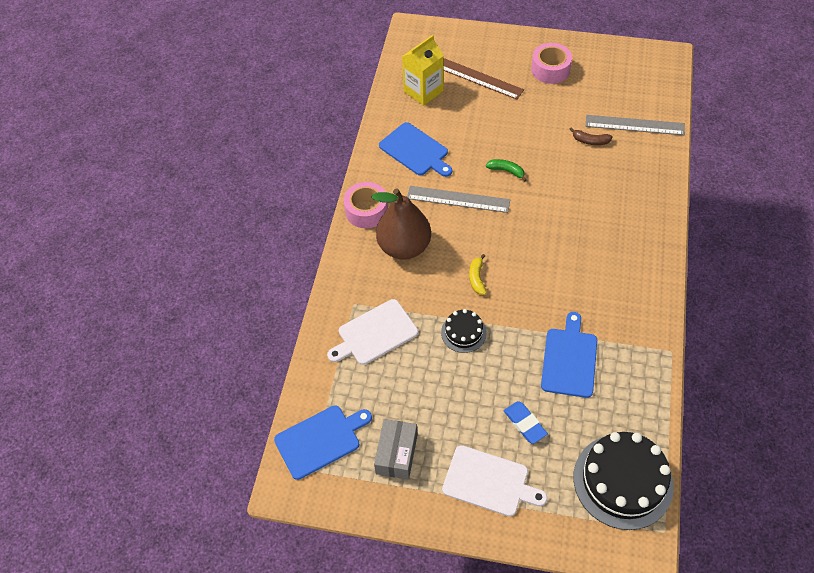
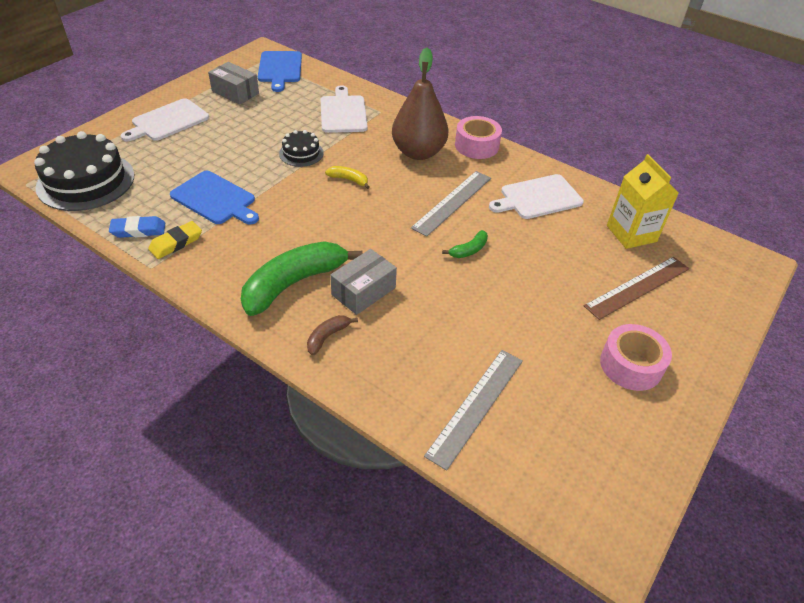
camera: 110 degrees right, 10 degrees down
(415, 151) = (538, 197): blue cutting board -> white cutting board
(524, 424) = (189, 153): blue eraser -> blue eraser (138, 230)
(590, 141) = (473, 343): brown banana -> brown banana (327, 337)
(591, 212) = (363, 291): none -> grey box
(615, 254) = (294, 283): none -> green banana
(636, 352) = (176, 243): none -> yellow eraser

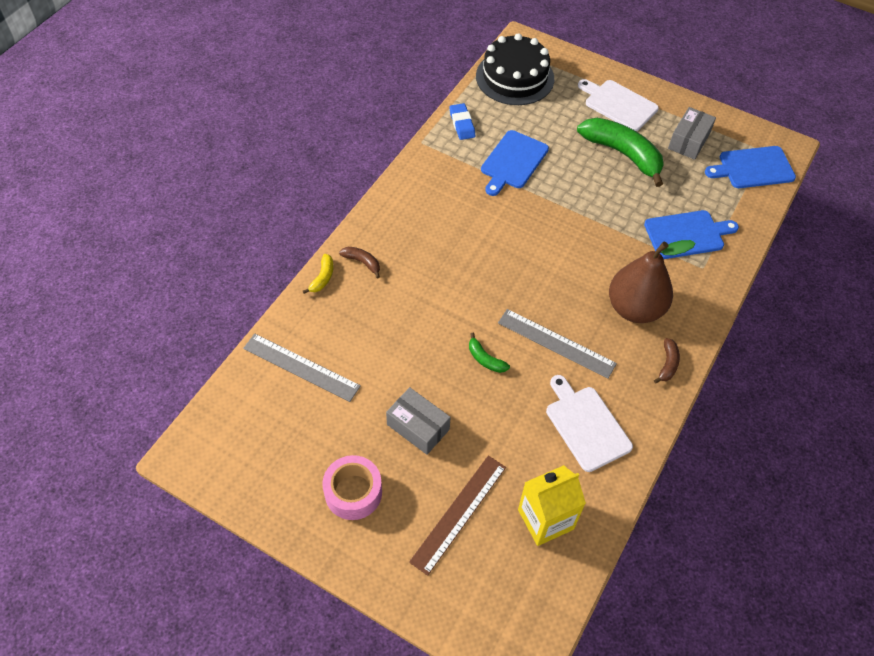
camera: 85 degrees right, 10 degrees up
(176, 243) = (451, 150): yellow eraser -> none
(294, 283) = (418, 232): green banana -> green banana (623, 154)
(301, 153) = (600, 210): black cake -> none
(343, 112) = (687, 234): white cutting board -> blue cutting board
(349, 180) = (568, 253): yellow banana -> yellow banana (322, 278)
(363, 291) = (416, 281): grey box -> grey box (418, 427)
(476, 145) = (667, 364): pink tape -> brown banana
(637, 287) = (459, 513): brown ruler -> brown ruler turned 75 degrees clockwise

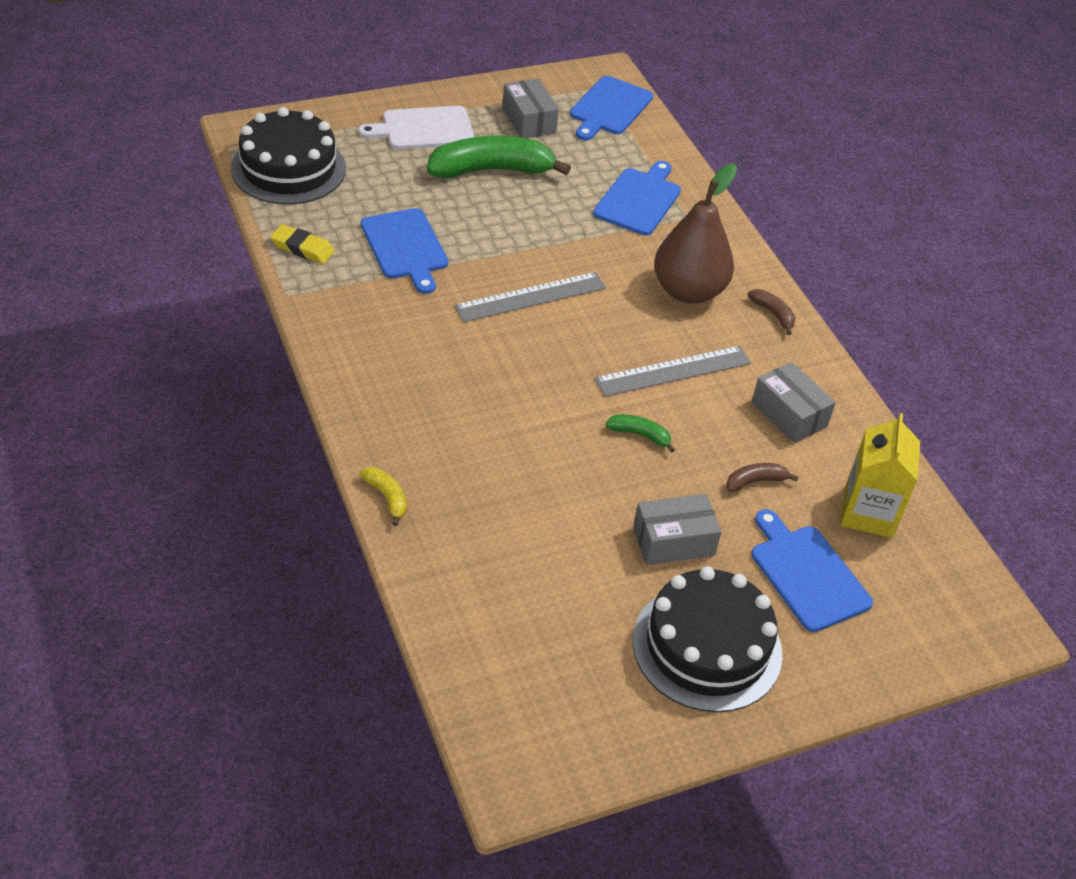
camera: 55 degrees left, 10 degrees down
(301, 367) = (495, 593): grey ruler -> grey ruler (531, 297)
(353, 492) = (707, 647): pink tape -> black cake
(362, 262) = (404, 450): brown banana -> brown banana (755, 481)
(459, 513) = (807, 574): brown ruler -> blue cutting board
(462, 124) = (302, 248): blue eraser -> yellow eraser
(485, 359) = (640, 435): green banana -> green banana turned 150 degrees counterclockwise
(586, 425) = (789, 414): white cutting board -> grey box

